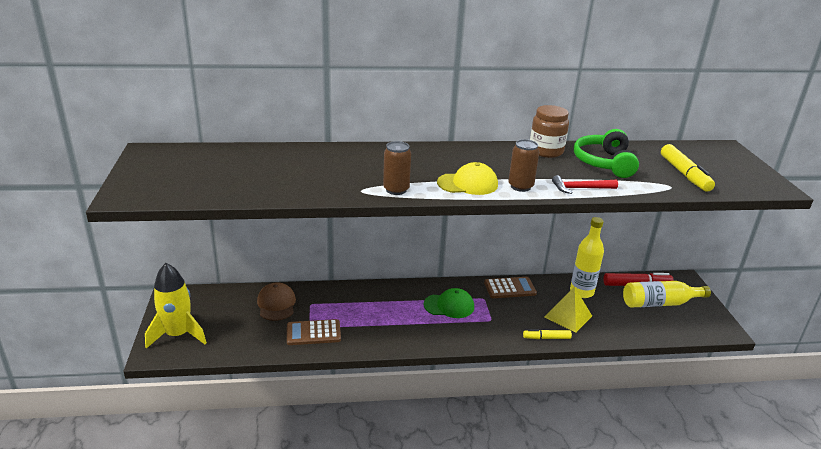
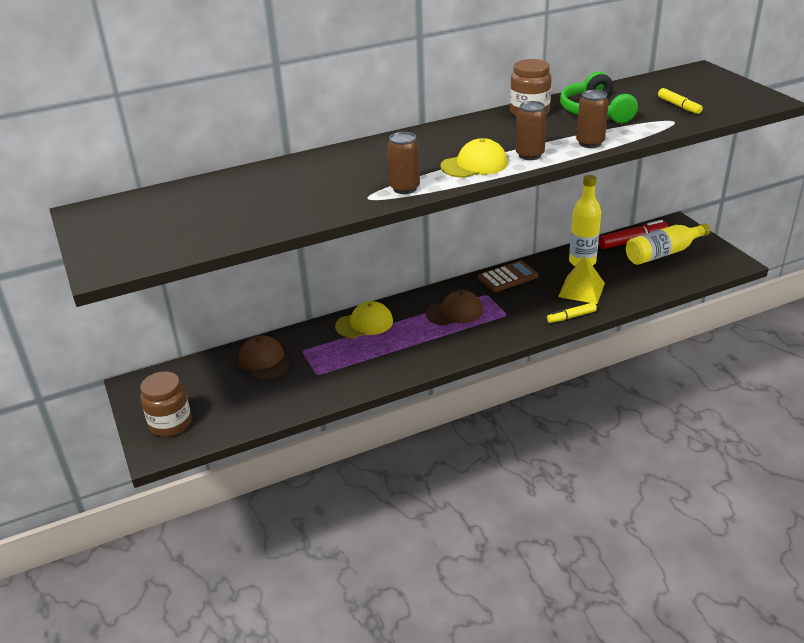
camera: 15 degrees left, 5 degrees up
(178, 334) = (170, 424): yellow rocket -> brown jar
(313, 333) = (325, 379): brown calculator -> none
(371, 295) = (364, 323): none -> yellow cap
(449, 306) = (455, 312): green cap -> brown cap
(580, 188) = (590, 143): red hammer -> brown can
(684, 174) = (679, 106): yellow marker -> yellow marker, size x0.62

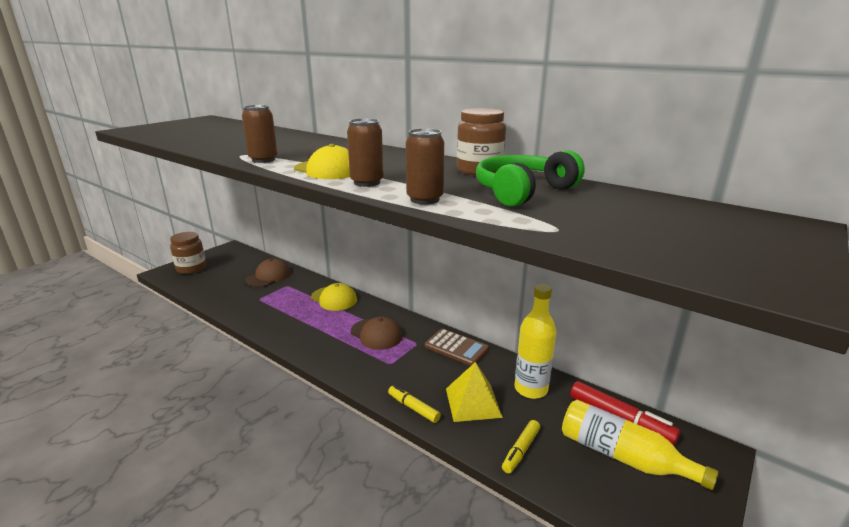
camera: 60 degrees right, 10 degrees down
(679, 106) = (618, 227): yellow marker -> yellow marker (520, 450)

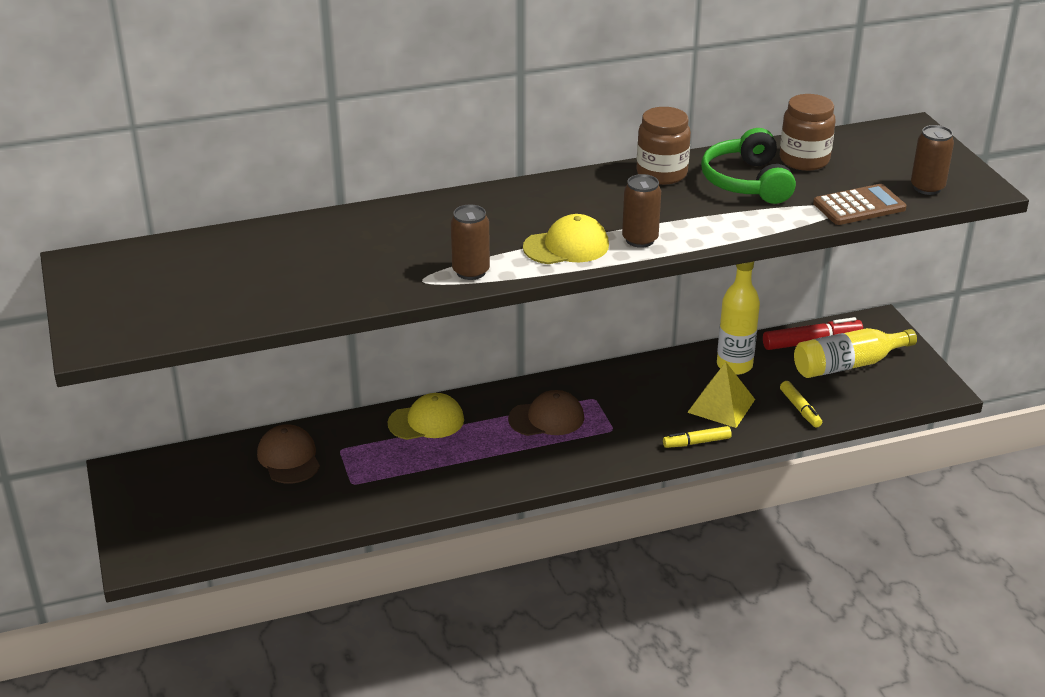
camera: 55 degrees left, 10 degrees up
(191, 268) = (160, 527): brown jar -> brown jar (804, 160)
(424, 199) = (722, 230): brown can -> brown can (927, 188)
(456, 348) = (629, 377): brown calculator -> brown calculator (859, 206)

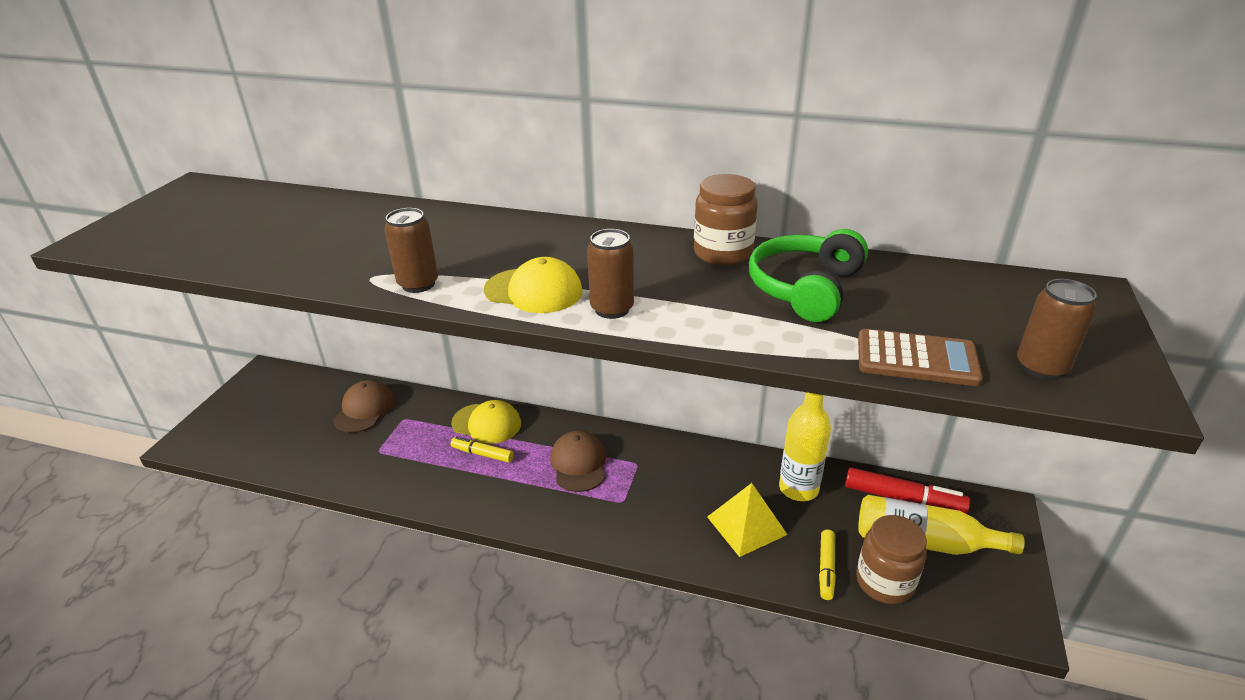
camera: 35 degrees right, 0 degrees up
(546, 418) = (578, 464): brown cap -> brown cap turned 120 degrees counterclockwise
(696, 442) = (685, 553): yellow marker -> yellow marker (482, 454)
(804, 160) = (902, 286): brown jar -> brown jar (884, 582)

